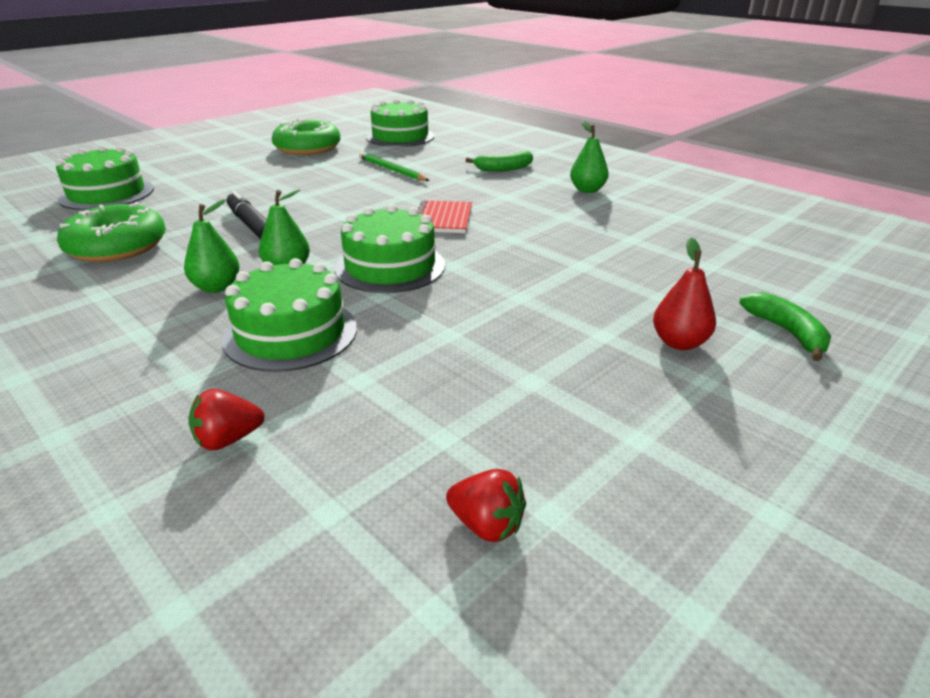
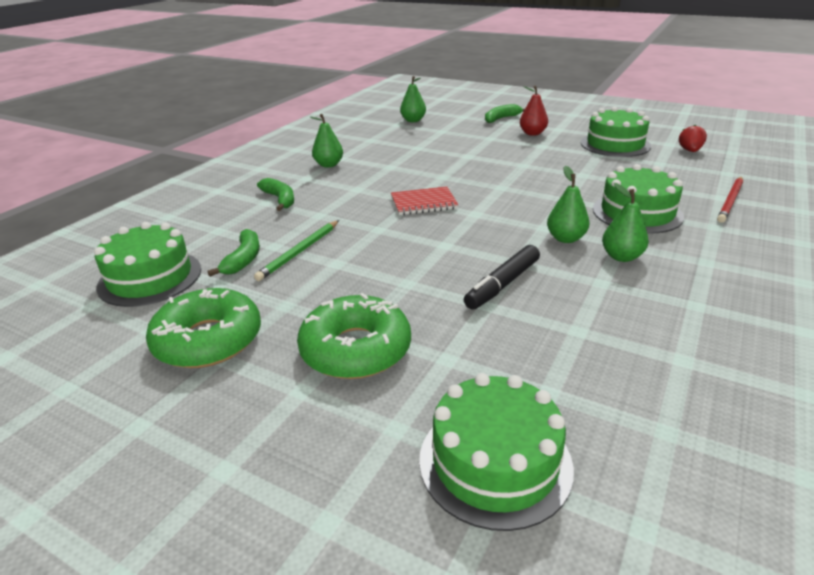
camera: 105 degrees left, 0 degrees up
(117, 246) = (619, 346): green donut -> green donut (356, 349)
(228, 439) = (730, 201): red strawberry -> red pencil
(390, 266) = (523, 204): green cake -> green cake (615, 144)
(399, 156) = (243, 259): none -> green banana
(772, 253) = (413, 120): none -> green pear

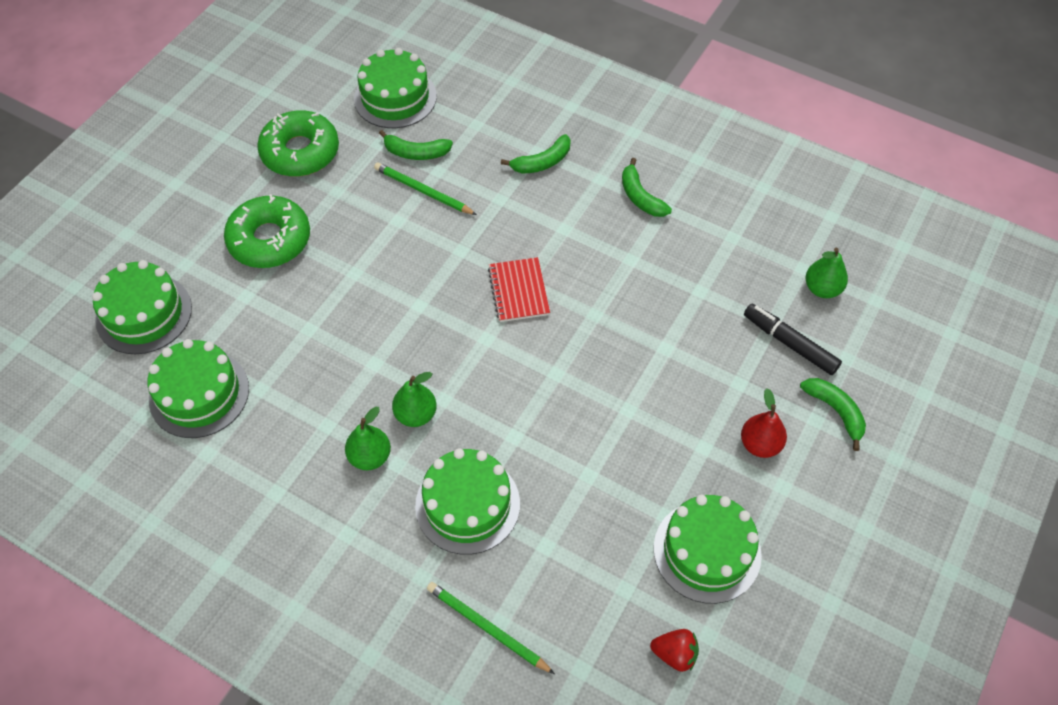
camera: 90 degrees right, 25 degrees up
(329, 165) = (640, 197): green pear -> green banana
(502, 284) = (338, 345): black marker -> black marker (789, 343)
(607, 379) = (199, 394): none -> green cake
(730, 201) = (487, 628): red pencil -> green pencil

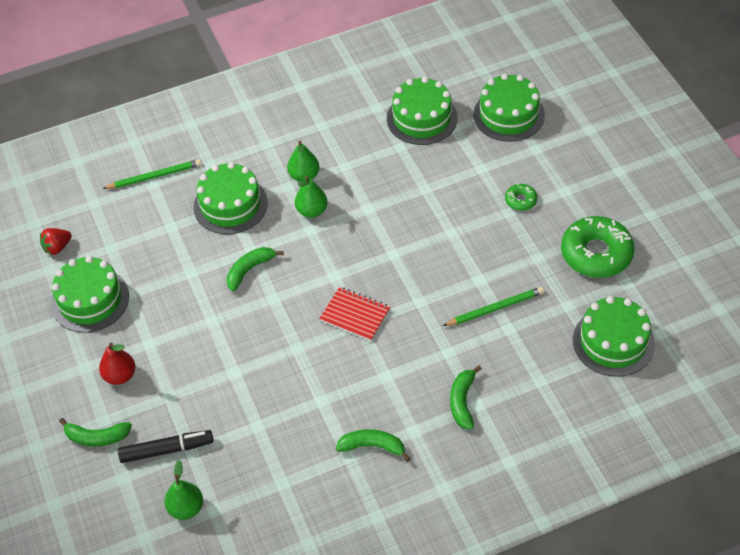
camera: 130 degrees right, 5 degrees down
(269, 240) = (520, 200): green donut -> green donut, size x0.46
(416, 153) = (539, 324): green banana -> green banana (249, 270)

